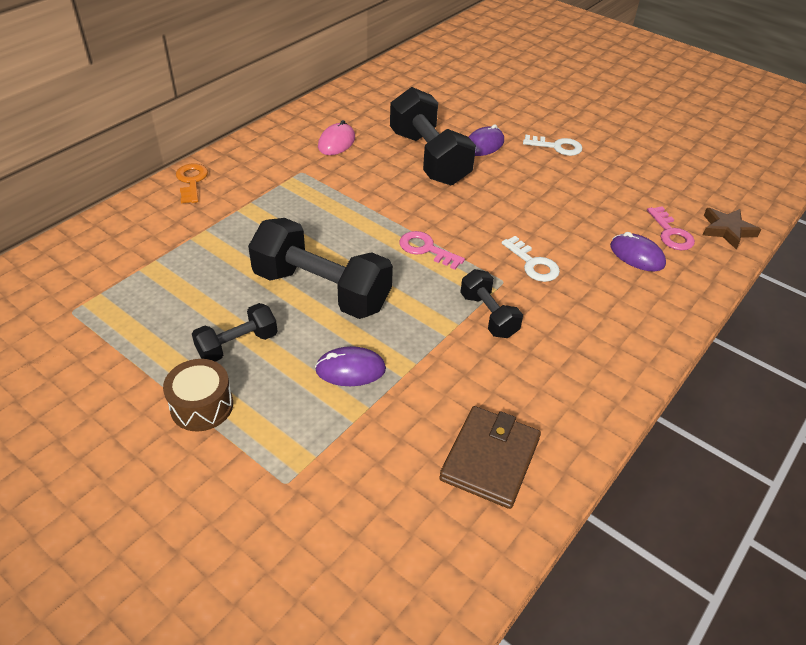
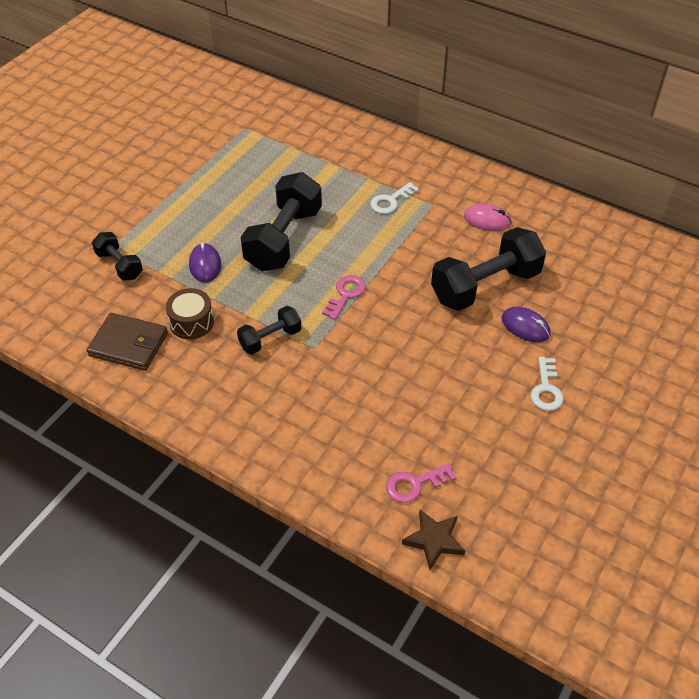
camera: 85 degrees right, 5 degrees up
(191, 181) = (399, 147): orange key -> none
(202, 406) = (169, 201): brown drum -> brown drum (191, 322)
(237, 345) = (223, 206): black dumbbell -> black dumbbell (119, 265)
(533, 263) = (341, 368): white key -> white key (391, 201)
(637, 255) = (371, 450): purple mouse -> none

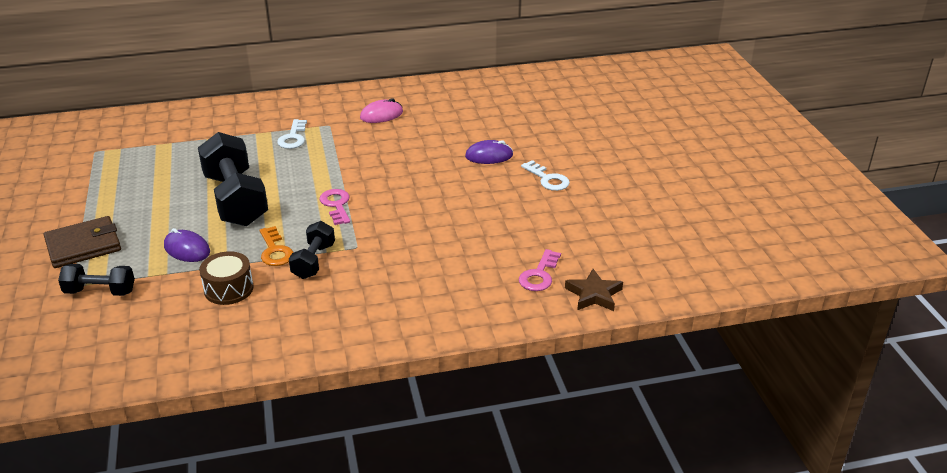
camera: 45 degrees left, 15 degrees down
(128, 344) = (189, 334): brown wallet -> brown wallet (83, 245)
(256, 309) = (275, 251): none -> orange key
(485, 286) = (431, 149): black dumbbell -> none

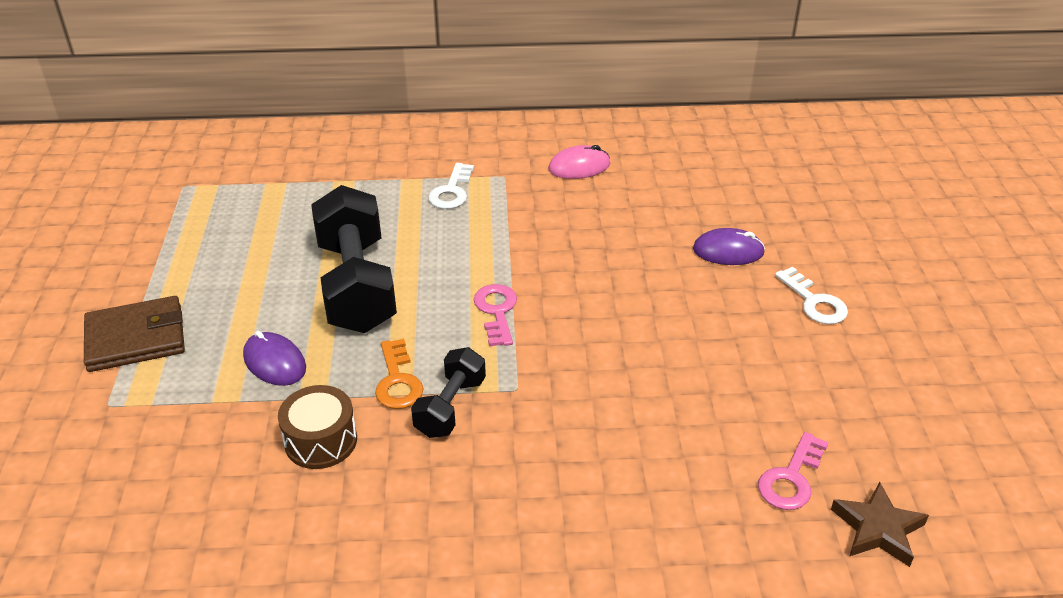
camera: 10 degrees right, 5 degrees up
(100, 292) = (141, 421): black dumbbell -> none

